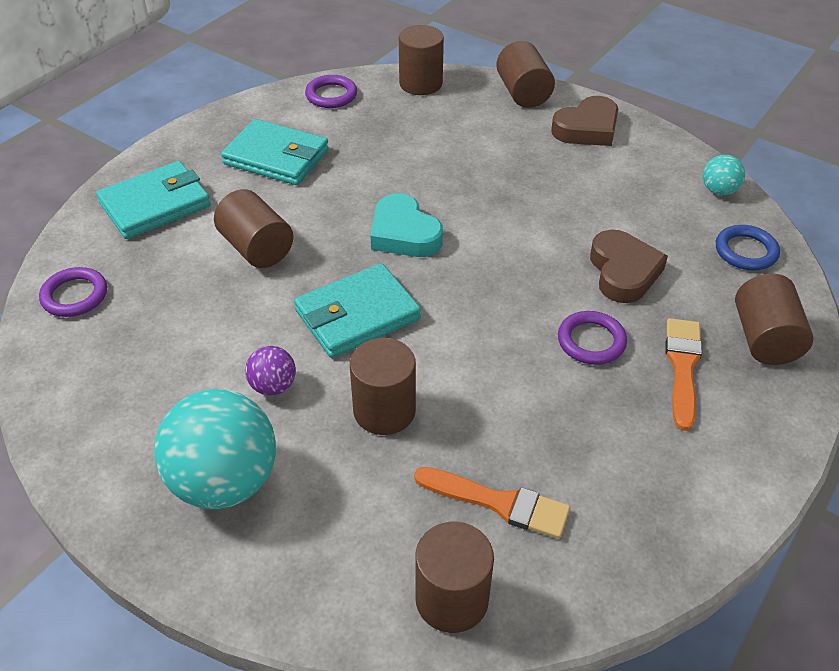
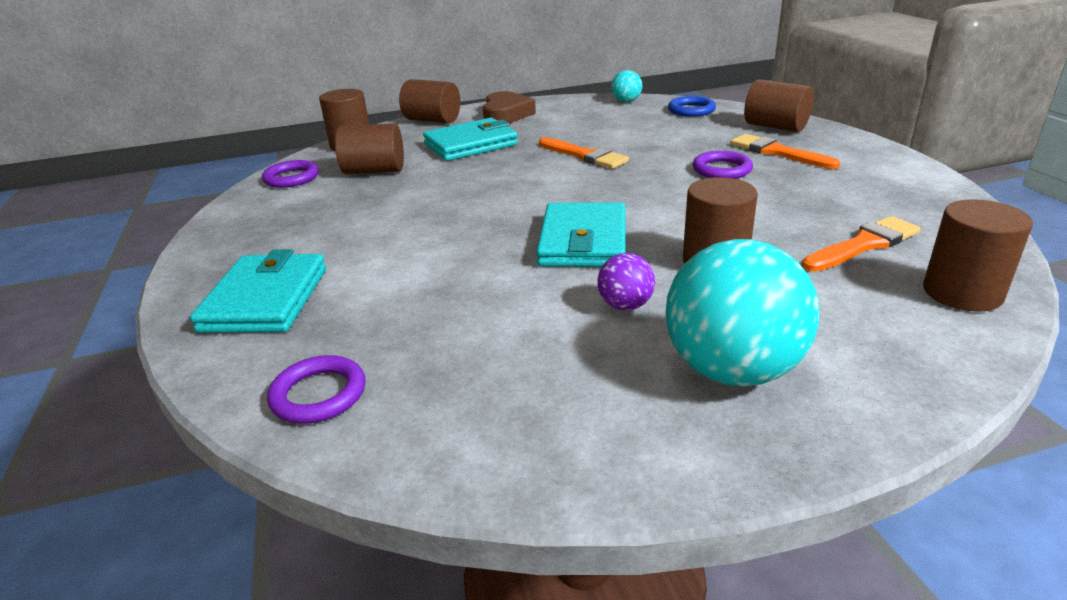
camera: 50 degrees left, 15 degrees down
(256, 248) = (426, 263): brown cylinder -> brown cylinder (374, 171)
(276, 157) = (321, 221): turquoise wallet -> turquoise wallet (471, 144)
(404, 234) = (513, 197): turquoise heart -> none
(535, 232) = (584, 155): none -> orange brush
(623, 272) = (665, 143): brown heart -> none

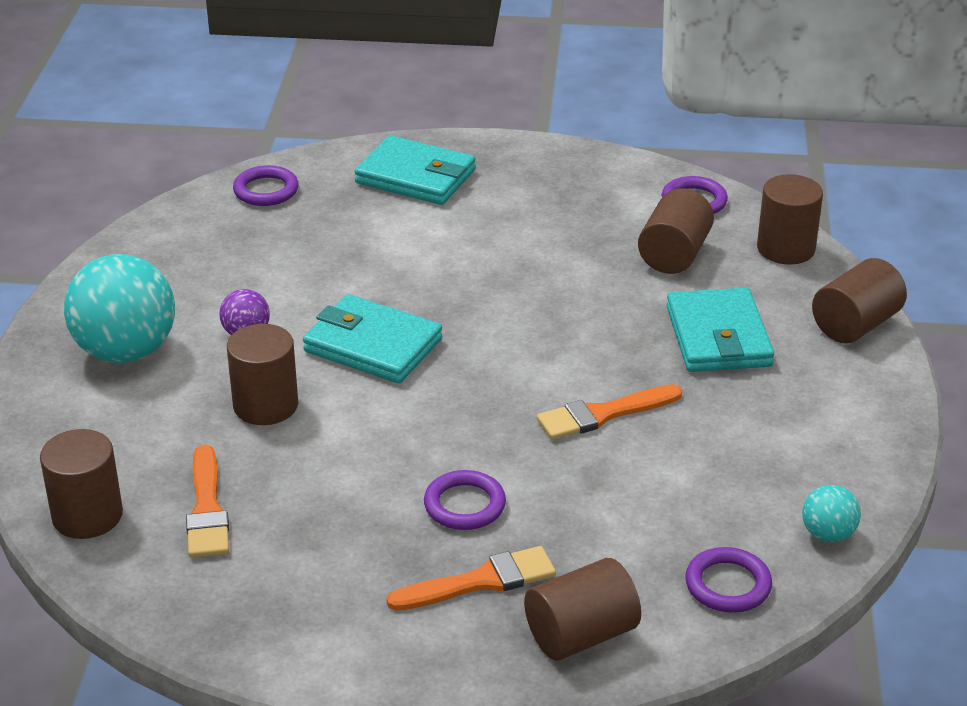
camera: 110 degrees right, 5 degrees up
(506, 114) = (839, 394): brown heart -> none
(691, 110) = (728, 585): blue ring -> purple ring

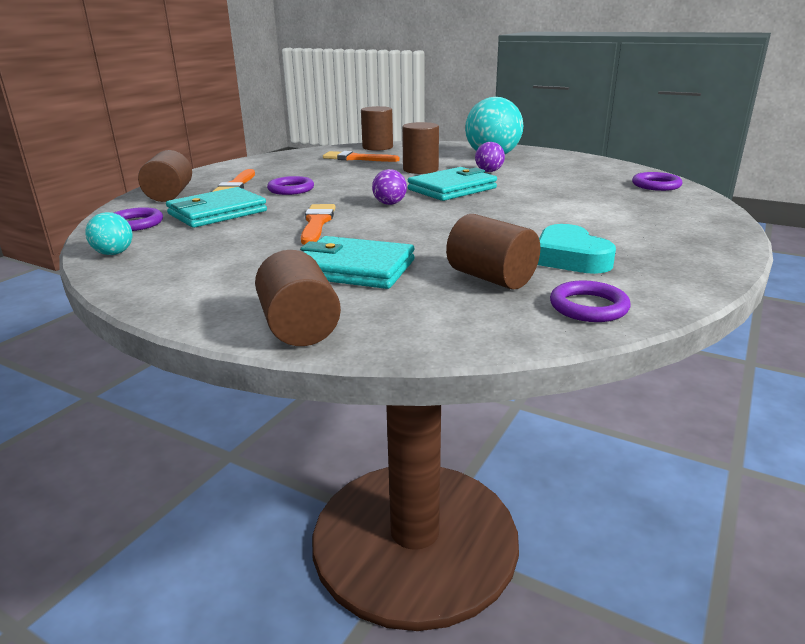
camera: 115 degrees right, 10 degrees down
(415, 176) = (669, 218): turquoise wallet -> turquoise wallet (217, 213)
(481, 380) = (389, 204): none -> purple ball
(588, 221) = (570, 258): none -> turquoise heart
(786, 249) = (463, 330): brown cylinder -> none

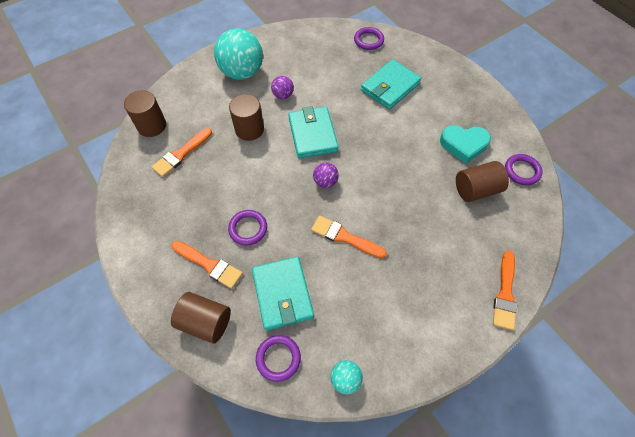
camera: 65 degrees left, 35 degrees up
(299, 327) = (505, 293): brown cylinder -> orange brush
(354, 269) = (438, 244): turquoise wallet -> turquoise wallet (390, 87)

